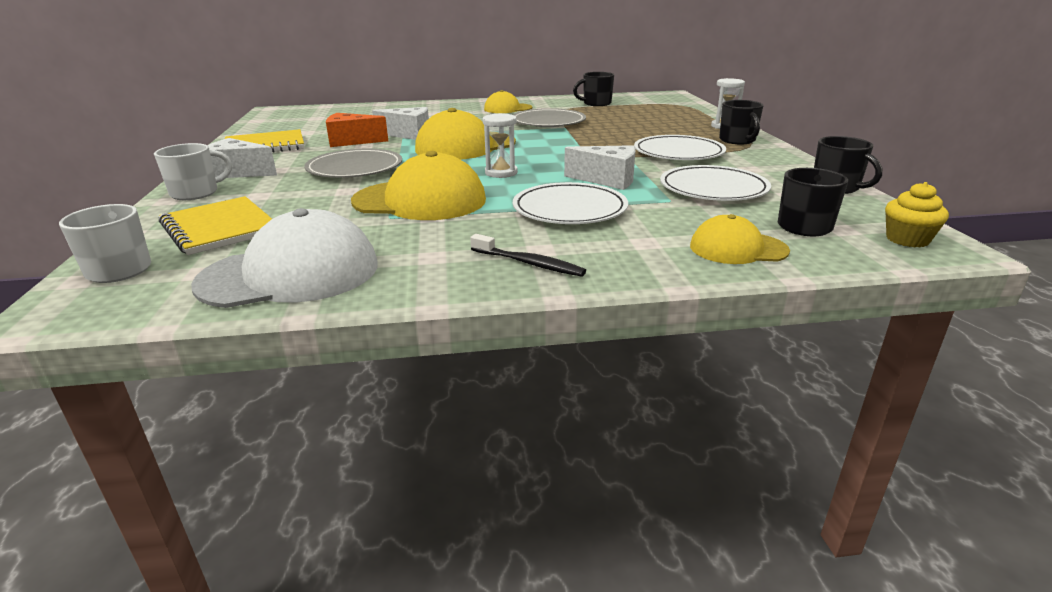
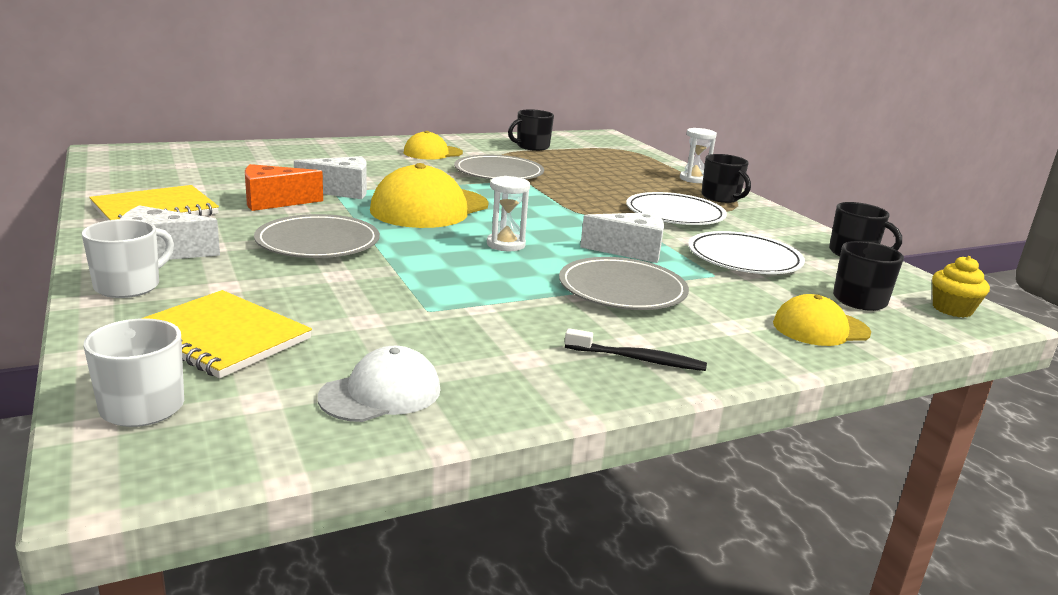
camera: 20 degrees left, 5 degrees down
(290, 274) = (381, 393): white cap -> white cap, size x0.58
(420, 200) = (444, 286): yellow cap -> none
(569, 209) = (622, 290): white plate -> grey plate

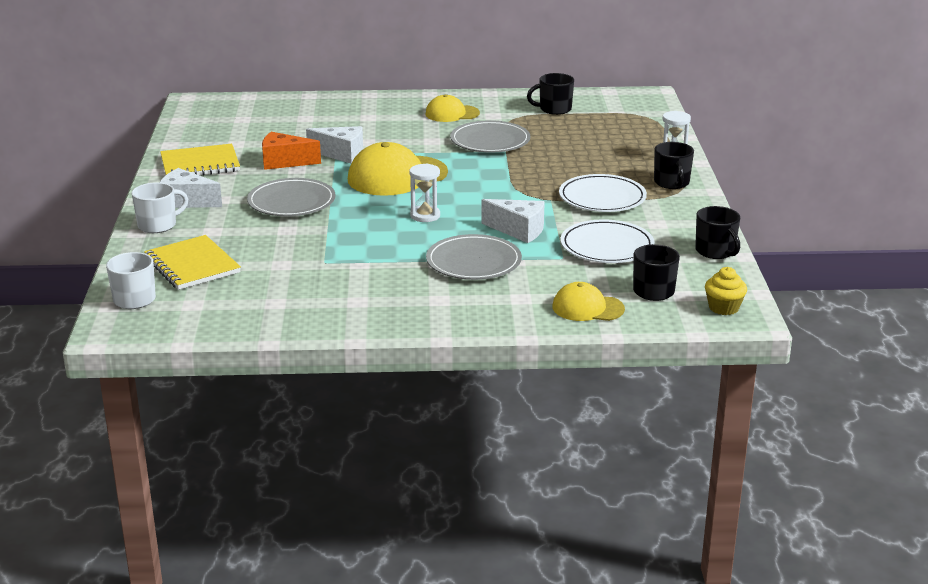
camera: 25 degrees right, 5 degrees up
(381, 393) = (256, 309): white cap -> none
(638, 359) = (427, 311): black toothbrush -> none

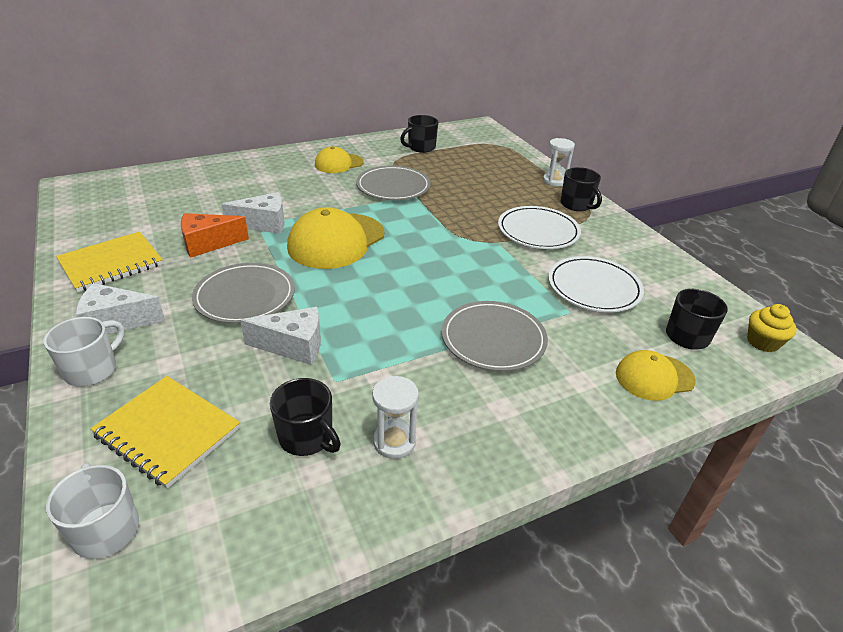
camera: 25 degrees left, 10 degrees up
(425, 216) = (398, 286): white hourglass -> white hourglass (394, 441)
(518, 230) = (501, 285): white cheese -> white cheese (293, 346)
(716, 251) = (684, 273): black mug -> black mug (307, 437)

